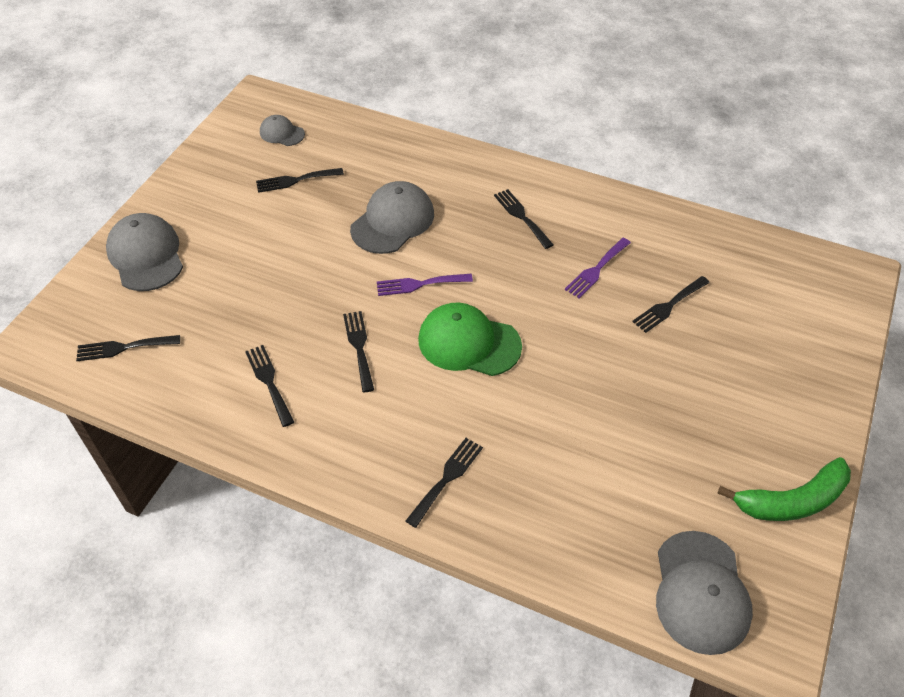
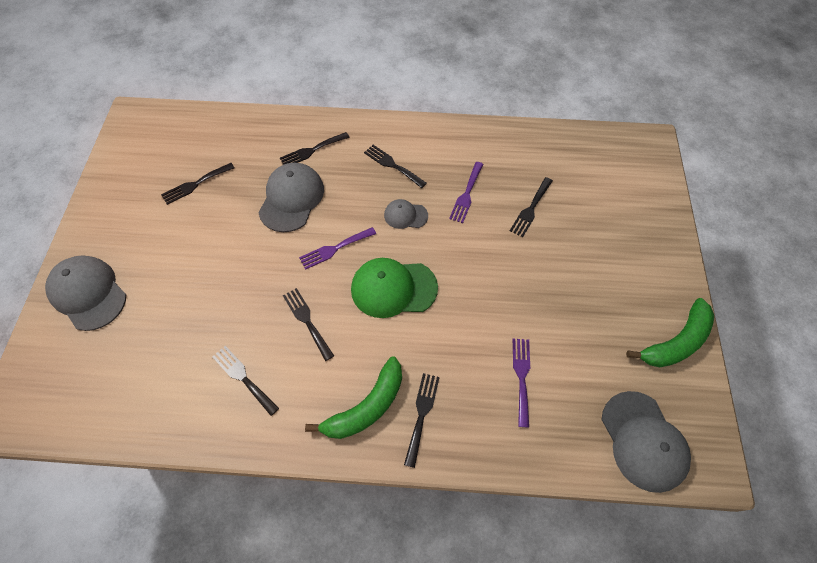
camera: 20 degrees left, 10 degrees up
(123, 348) = (101, 388): black fork -> black fork (312, 150)
(282, 133) = (167, 144): grey cap -> grey cap (405, 215)
(388, 451) = (366, 407): none -> green banana
(580, 477) = (521, 376): none -> purple fork

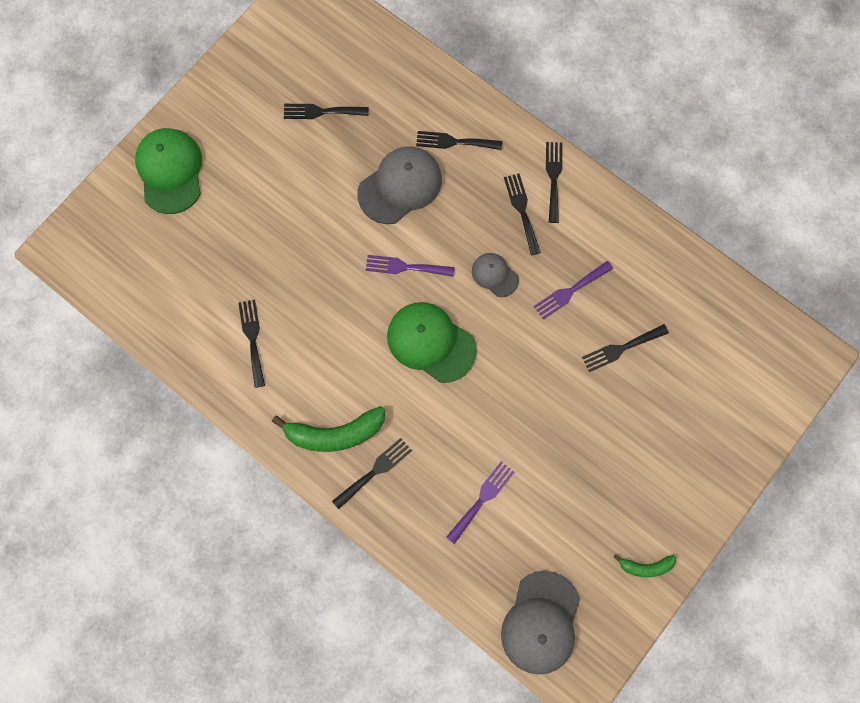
camera: 35 degrees right, 15 degrees up
(88, 293) = (170, 171): grey cap -> green cap
(307, 320) = (335, 322): black fork -> black fork (553, 178)
(675, 342) = (645, 566): green banana -> green banana, size x0.53

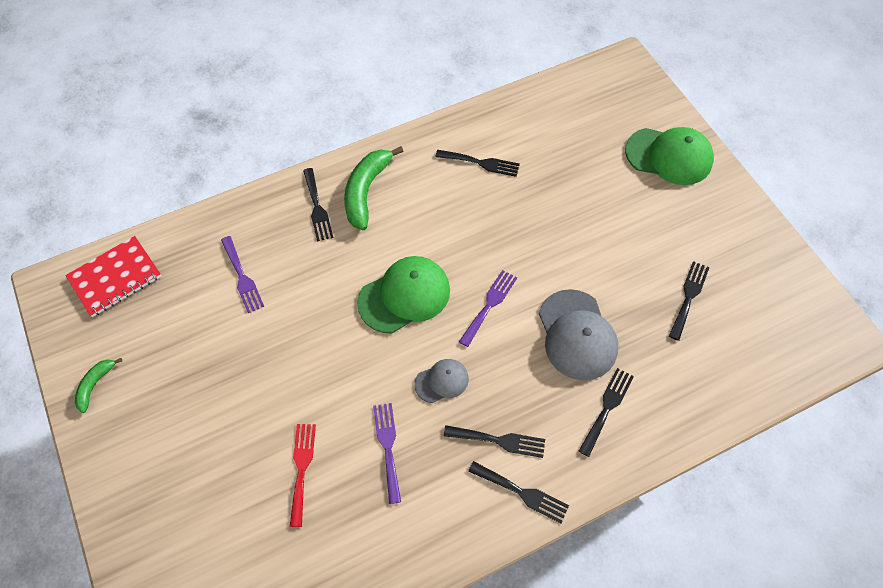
camera: 115 degrees right, 15 degrees down
(541, 622) = (115, 277): grey cap -> red notebook
(621, 348) = (302, 468): black fork -> red fork

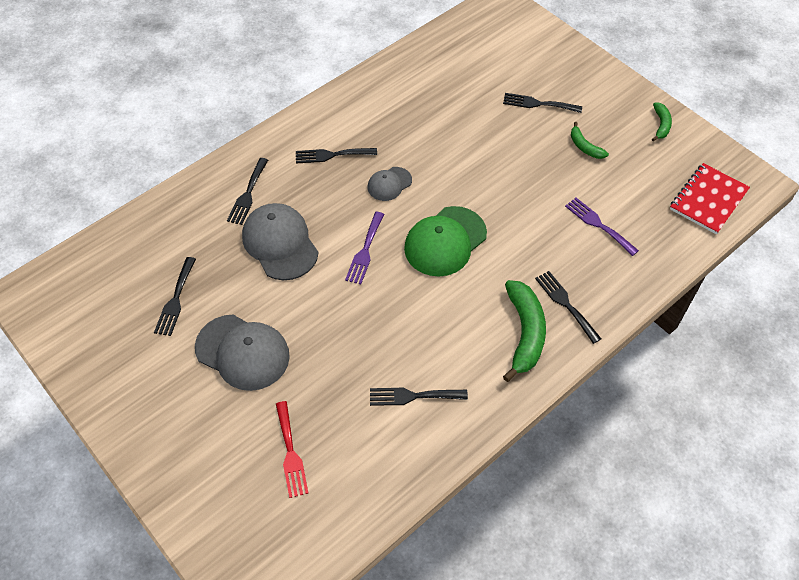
camera: 165 degrees right, 5 degrees down
(200, 377) = (584, 146): none -> green banana
(302, 468) = (474, 109): red fork -> red fork (291, 453)
(387, 447) = (416, 134): purple fork -> none
(522, 493) = (307, 128): black fork -> black fork (538, 104)
(624, 231) = (242, 352): none -> grey cap
(669, 156) = (195, 459): green cap -> none

